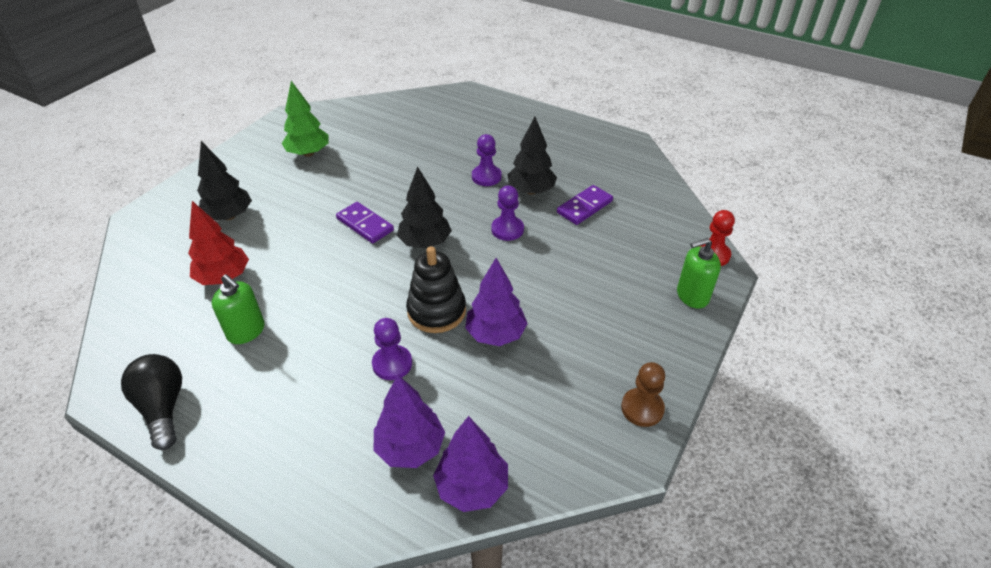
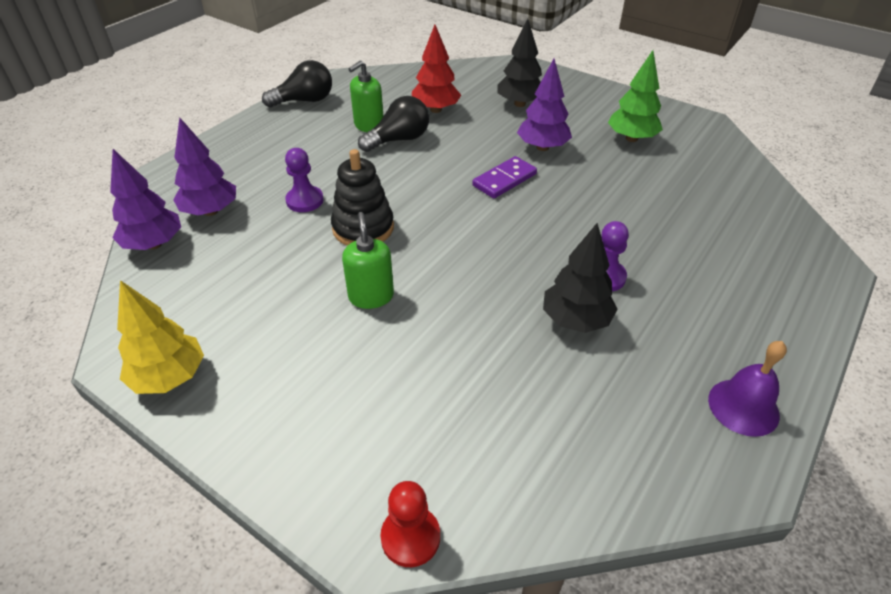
camera: 95 degrees right, 0 degrees up
(283, 302) = (399, 140): none -> black light bulb
(425, 243) = (471, 221): black tree -> none
(496, 334) = (318, 268): purple tree -> purple tree (542, 147)
(507, 229) = (490, 289): purple pawn -> none
(584, 136) = (743, 407): none -> purple bell
(584, 207) = (539, 377): purple domino -> none
(642, 408) = (170, 377): brown pawn -> yellow tree
(692, 296) = (325, 478): green soap dispenser -> green soap dispenser (371, 296)

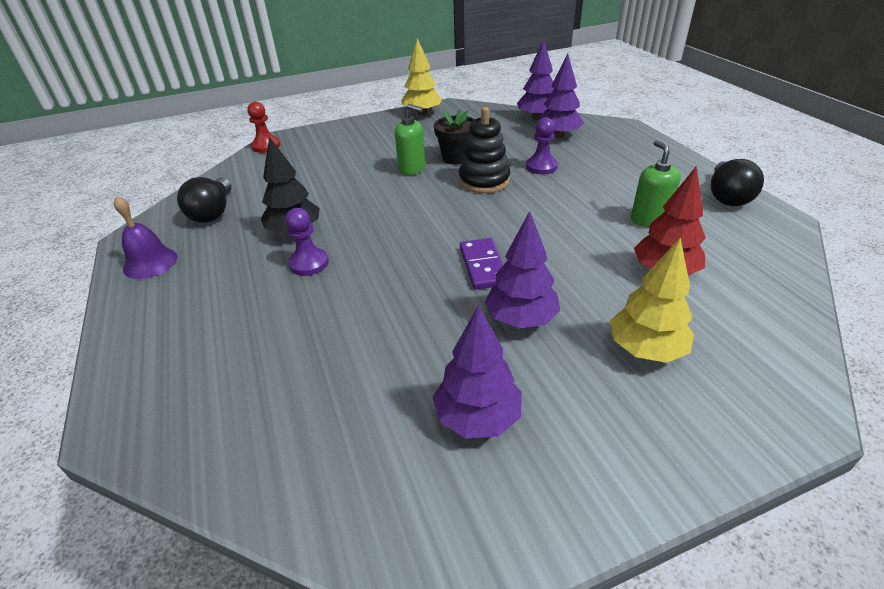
camera: 125 degrees right, 5 degrees down
(318, 270) = (456, 158): none -> black flower pot
(399, 140) = (607, 229): black light bulb -> black light bulb (213, 212)
(519, 104) = (645, 349): black tree -> yellow tree
(631, 138) = (477, 418): green tree -> purple tree

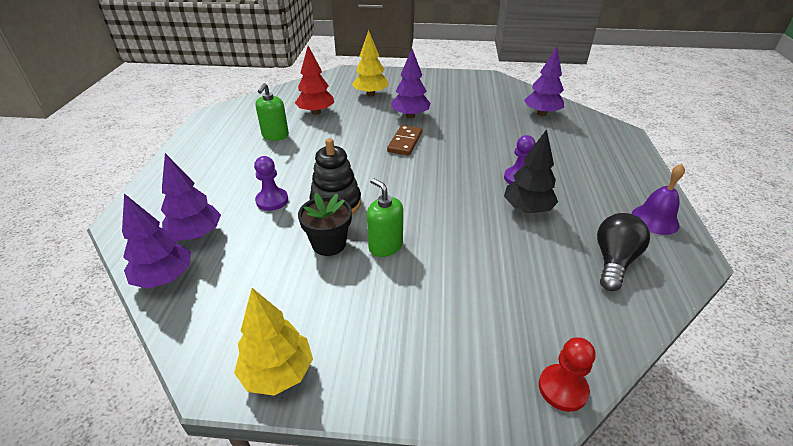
camera: 155 degrees left, 0 degrees up
(477, 418) = (458, 96): purple tree -> purple tree (541, 113)
(483, 266) = (405, 142): purple domino -> brown domino
(727, 196) = (206, 133): black light bulb -> none

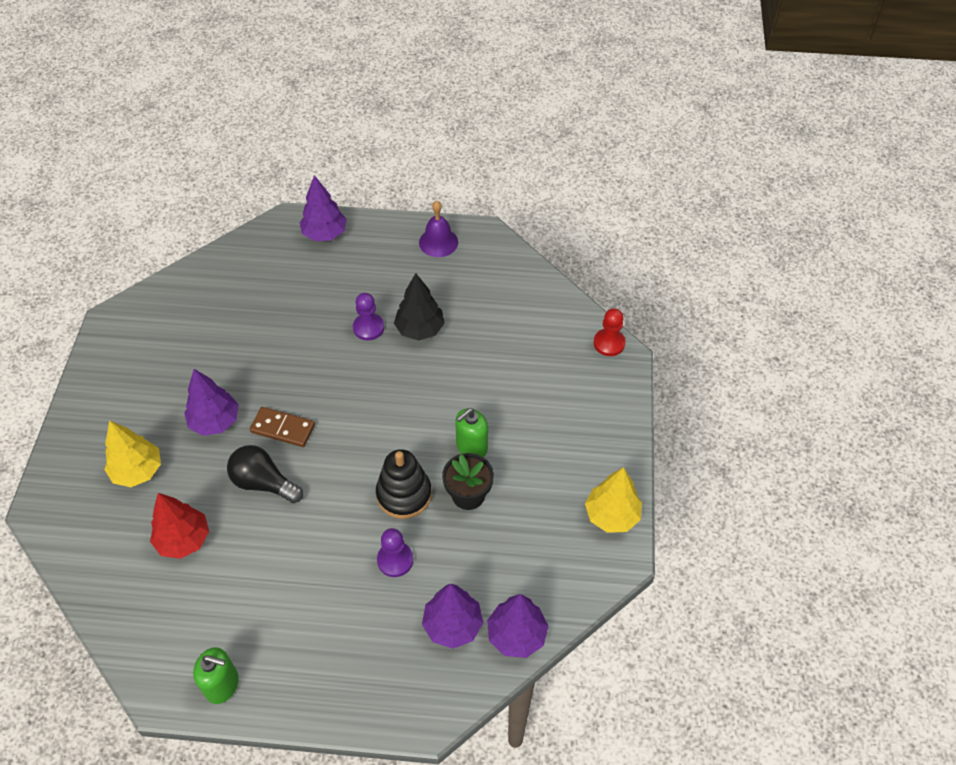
camera: 90 degrees left, 15 degrees up
(275, 135) = (245, 584): green soap dispenser -> green soap dispenser (222, 684)
(541, 113) = (233, 283): purple tree -> purple tree (325, 234)
(613, 261) = (490, 284): black light bulb -> black light bulb (263, 483)

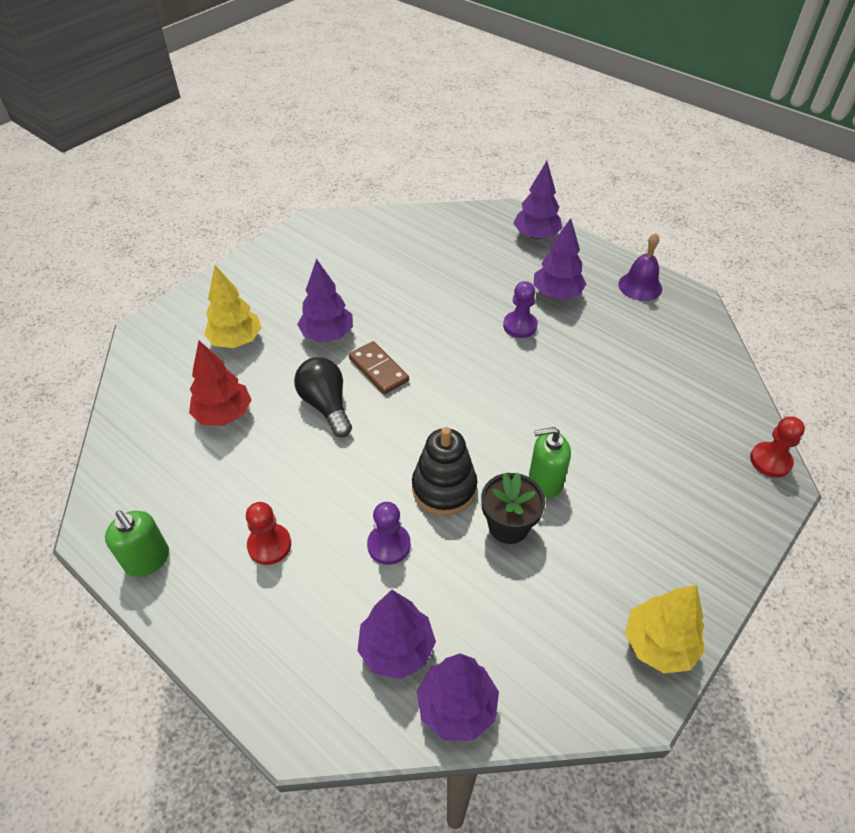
camera: 35 degrees right, 5 degrees down
(308, 615) = (269, 545): none -> red pawn
(378, 283) = (557, 294): none -> purple tree
(420, 329) = (568, 350): black tree -> none

